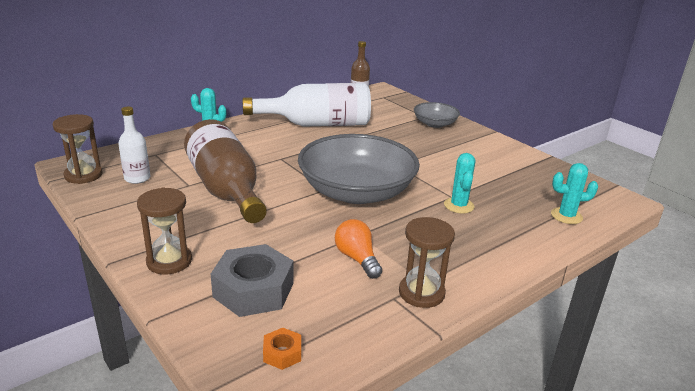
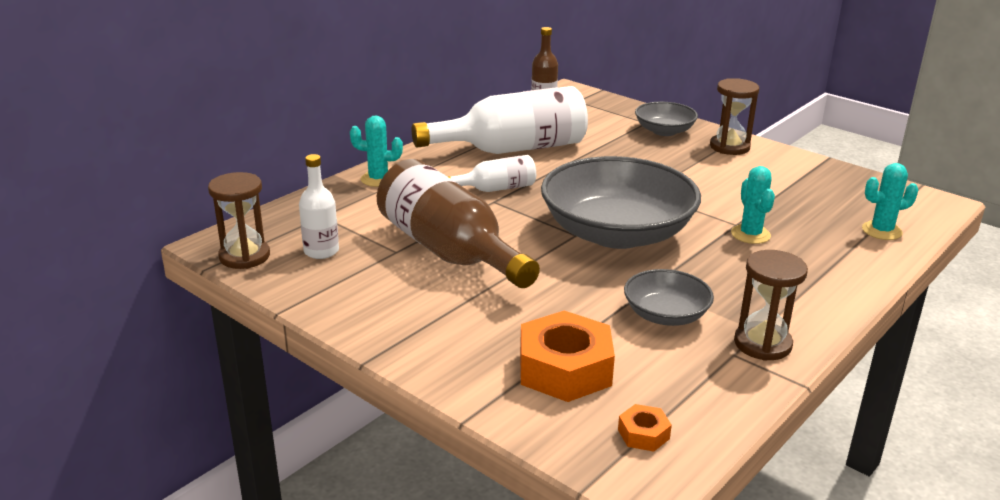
camera: 10 degrees left, 0 degrees up
(169, 261) = (438, 350): brown hourglass -> brown hourglass (729, 147)
(253, 290) = (565, 369): grey nut -> orange nut
(288, 150) = (496, 189): none -> white bottle
(357, 258) = (666, 315): orange light bulb -> grey bowl

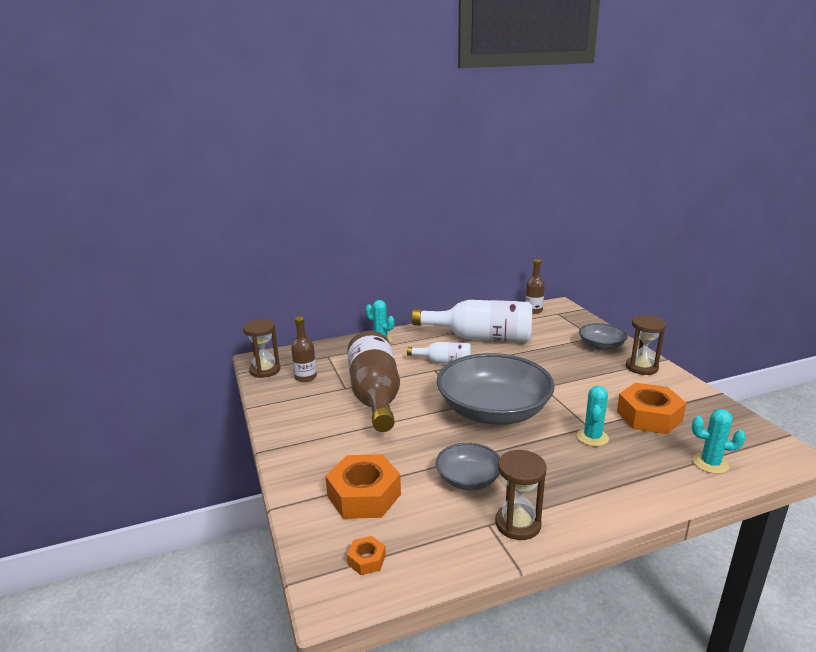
camera: 30 degrees right, 5 degrees down
(321, 251) = (305, 377): white bottle -> brown bottle
(785, 198) = (649, 416): none -> orange nut

